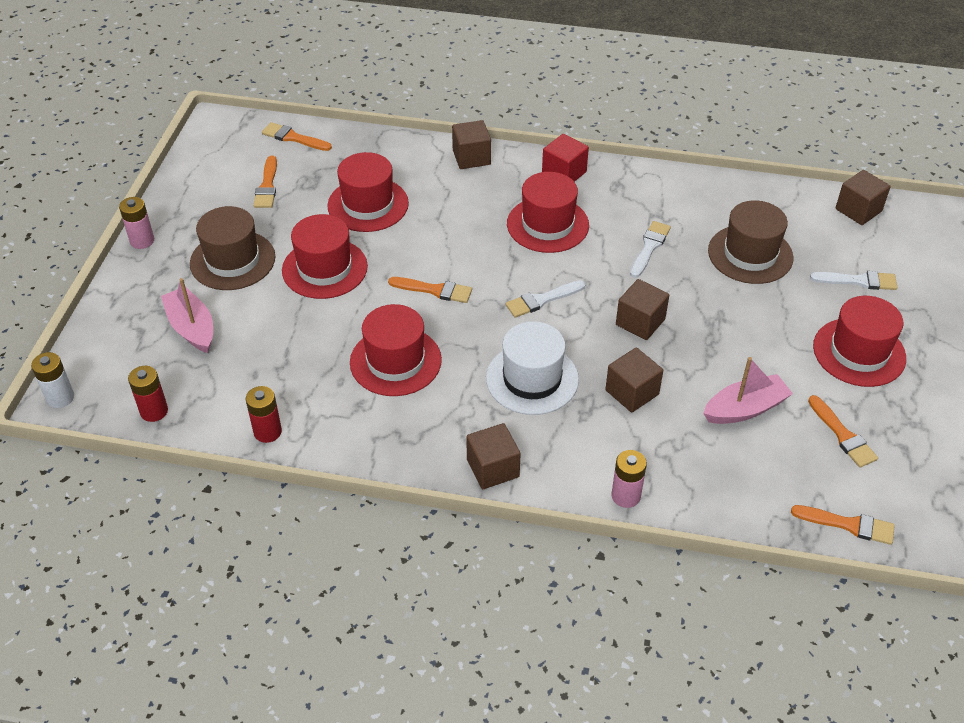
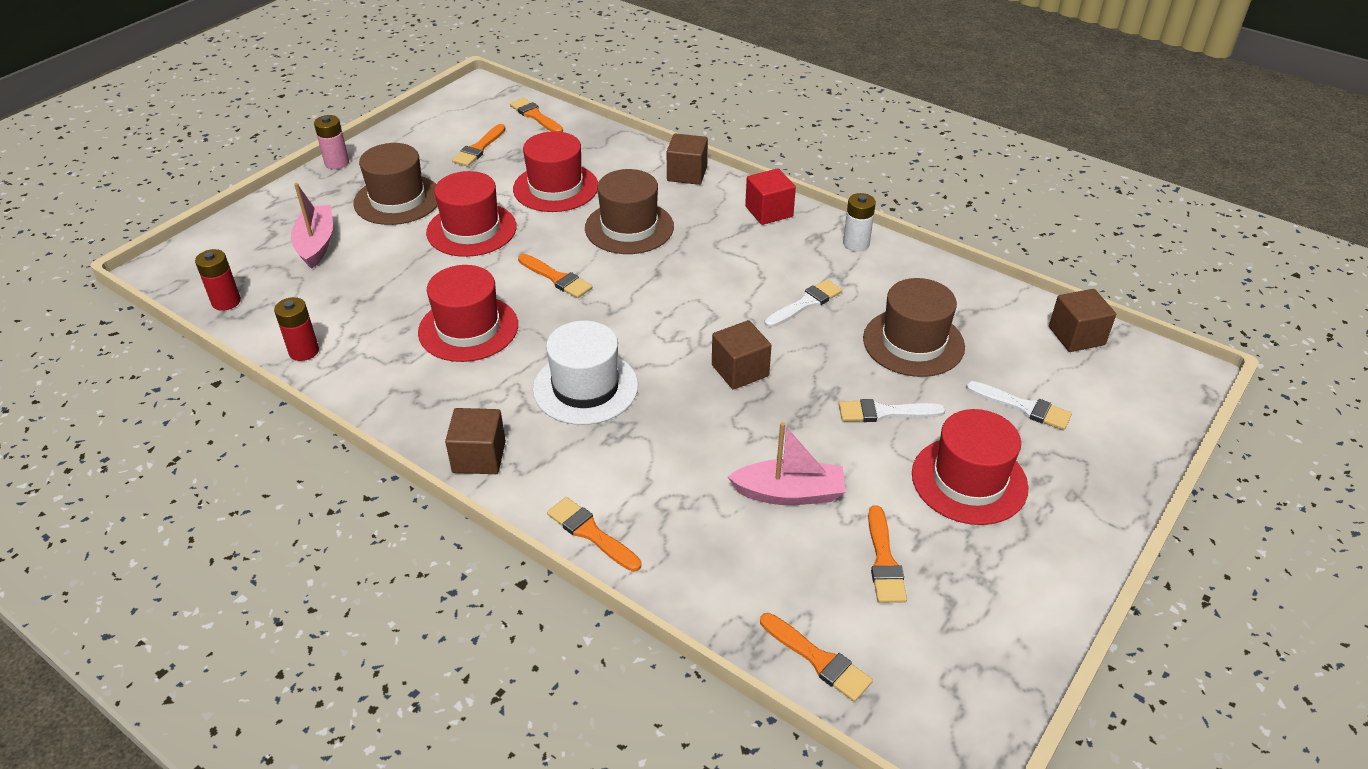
camera: 25 degrees right, 5 degrees down
(60, 398) = (163, 266): white battery -> white battery (856, 244)
(460, 223) = (629, 227): none -> brown hat
(542, 300) = (654, 318): white brush -> white brush (884, 412)
(547, 224) = (715, 252): red hat -> none
(626, 496) = (591, 533): pink battery -> orange brush
(632, 392) = (678, 434): brown cube -> none

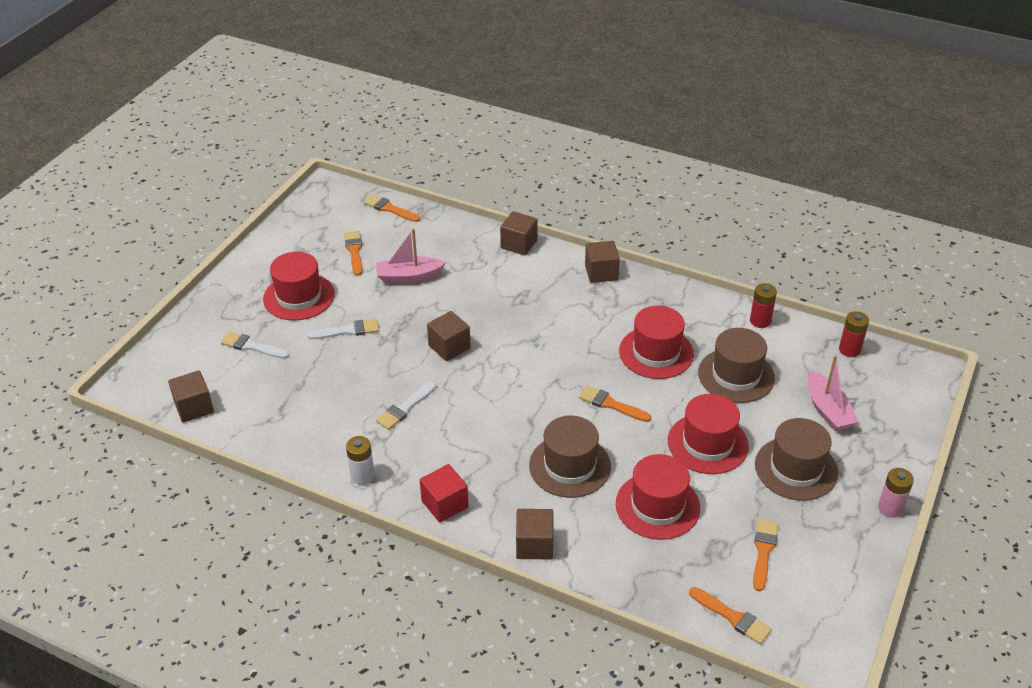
camera: 170 degrees right, 0 degrees up
(585, 387) = (553, 321): white hat -> none
(591, 533) = (519, 244): orange brush -> brown cube
(913, 342) = (322, 385): brown hat -> brown hat (736, 375)

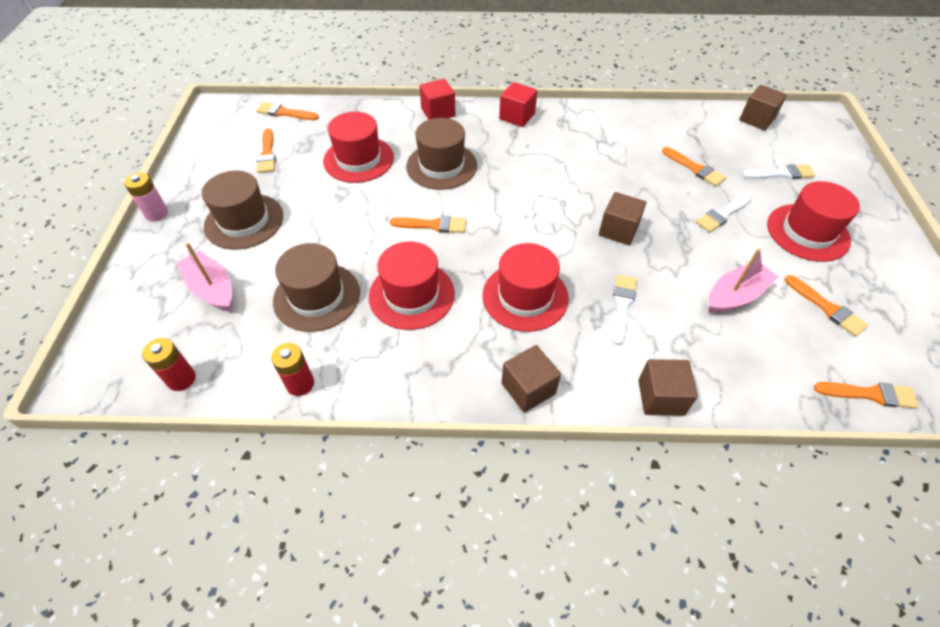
camera: 155 degrees right, 10 degrees up
(322, 377) = (695, 168): none -> orange brush
(362, 476) = (589, 115): white battery -> none
(405, 408) = (605, 167): white brush -> white brush (622, 305)
(534, 545) = (438, 112): brown cube -> red cube
(707, 443) = (330, 218): red hat -> red hat (525, 296)

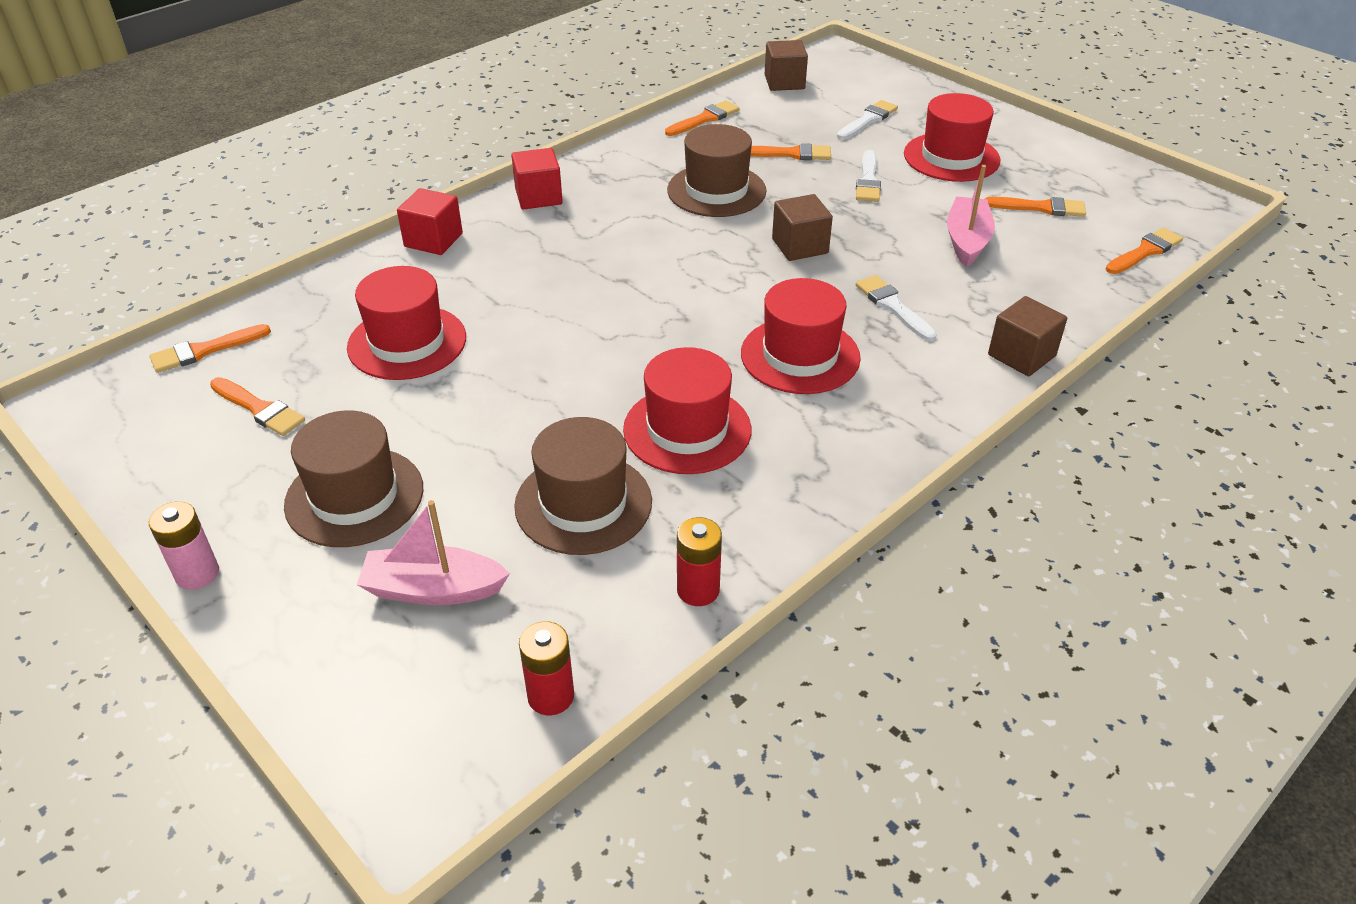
camera: 45 degrees left, 10 degrees down
(433, 225) = (607, 353): orange brush -> orange brush (704, 119)
(441, 166) = (526, 291): brown hat -> brown hat (716, 190)
(528, 388) = (915, 426): brown cube -> none

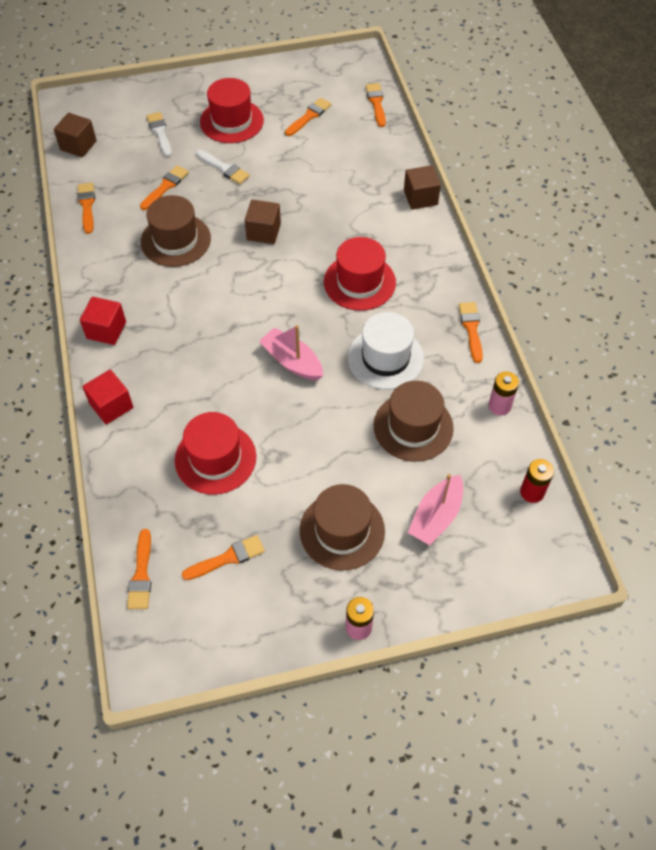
camera: 60 degrees left, 15 degrees up
(687, 429) = (385, 358): red hat -> white hat
(698, 590) = (499, 406): red battery -> pink battery
(824, 501) = (471, 329): none -> orange brush
(893, 306) = (347, 223): white brush -> none
(967, 241) = (314, 162): pink boat -> pink boat (292, 361)

